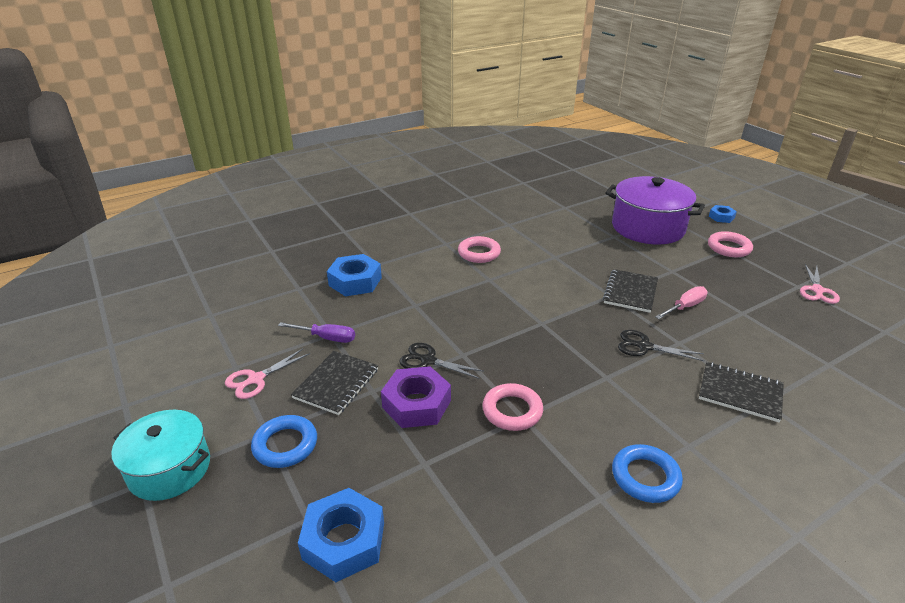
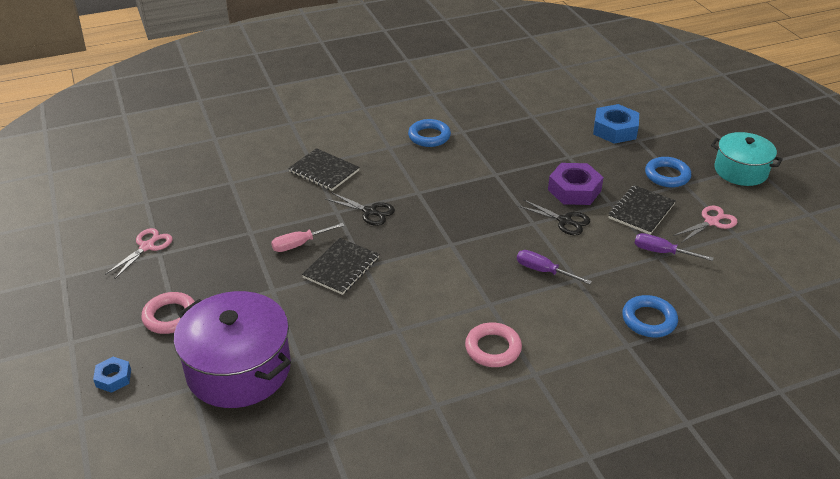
camera: 170 degrees left, 5 degrees up
(355, 281) = (649, 320): blue nut -> blue ring
(446, 308) = (543, 271): none -> purple screwdriver
(512, 411) = (502, 178): pink ring -> none

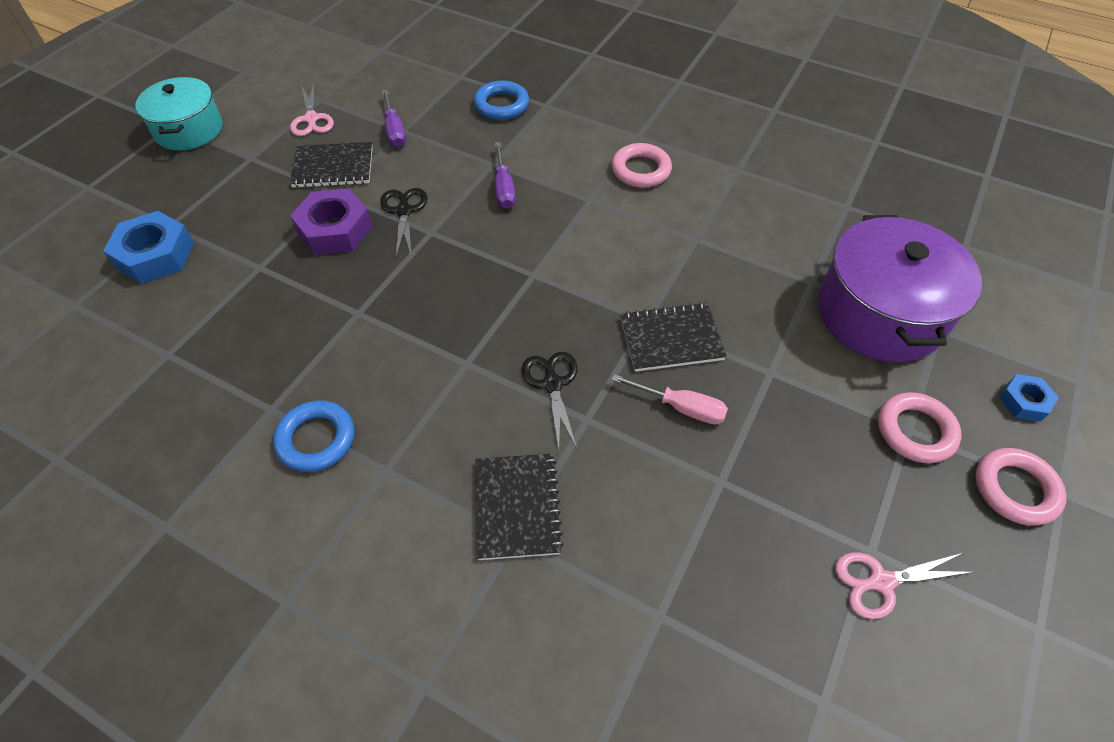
camera: 130 degrees left, 15 degrees up
(98, 325) = (1015, 489): none -> pink ring
(667, 175) = (241, 175): blue ring -> none
(711, 222) = (311, 119): pink scissors -> pink scissors turned 120 degrees counterclockwise

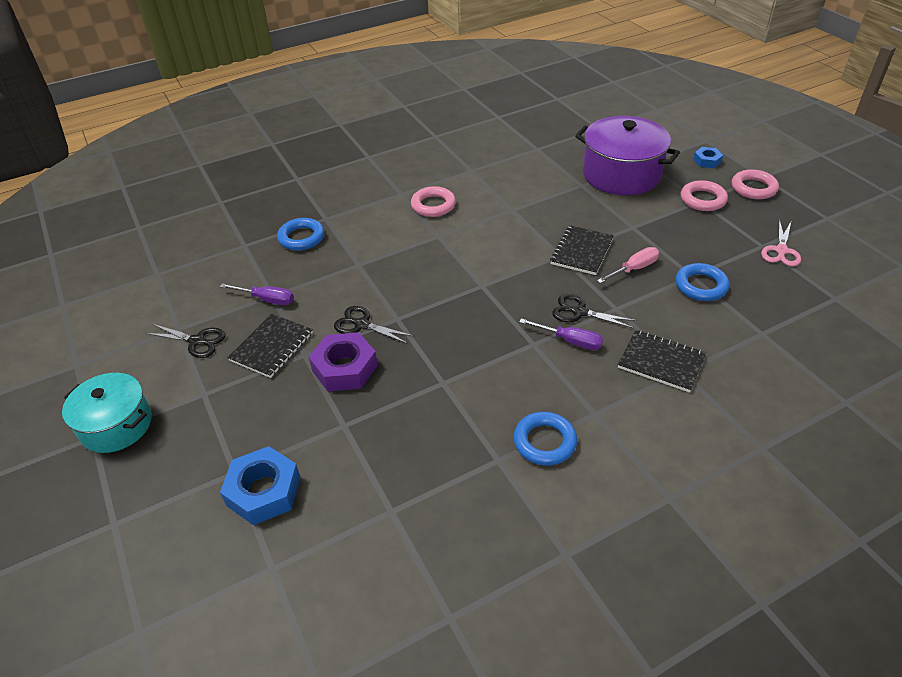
camera: 55 degrees left, 10 degrees down
(311, 119) = (197, 341): pink scissors -> black scissors
(504, 188) = (389, 268): purple screwdriver -> purple screwdriver (570, 341)
(706, 499) = (701, 286): none -> blue ring

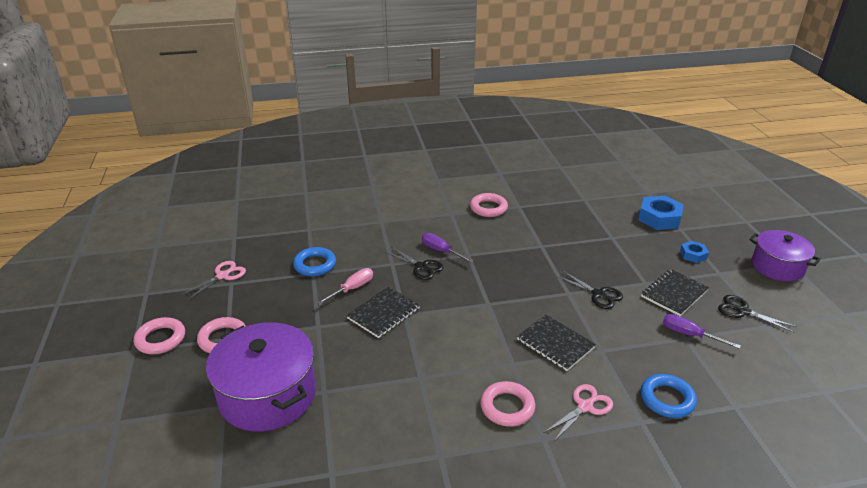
camera: 165 degrees left, 10 degrees down
(116, 425) = (777, 266): turquoise pot -> purple pot
(345, 368) = (612, 267): purple nut -> none
(371, 218) = (585, 407): none -> pink scissors
(544, 442) = (488, 208): blue ring -> pink ring
(634, 269) = (352, 288): pink screwdriver -> pink screwdriver turned 150 degrees clockwise
(661, 362) = (390, 228): black notebook -> black notebook (555, 344)
(707, 161) = (157, 388): blue nut -> blue nut (693, 255)

